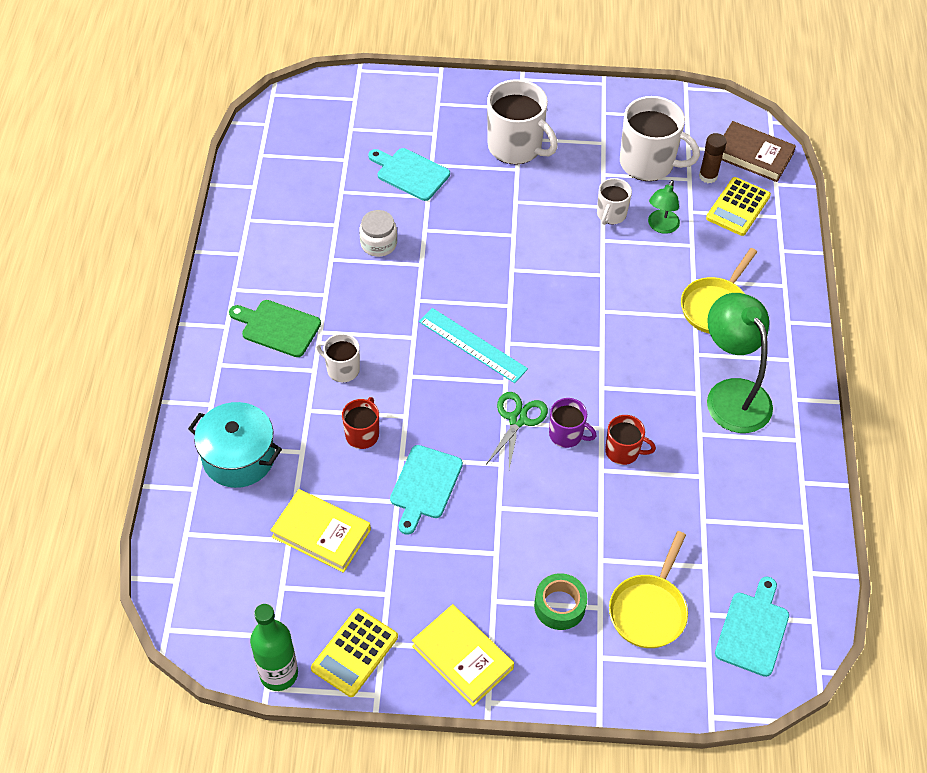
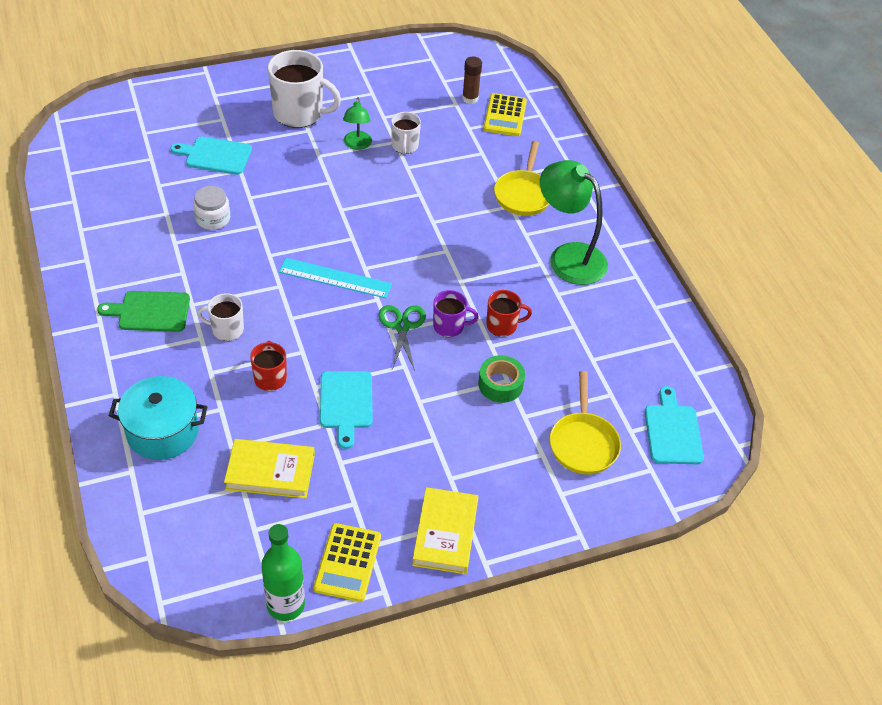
camera: 25 degrees left, 5 degrees down
(462, 657) = (445, 533): yellow book -> yellow book turned 75 degrees clockwise
(559, 606) = (508, 464): green tape -> green tape (500, 384)
(648, 163) = (417, 100): white mug -> none
(661, 227) = (450, 145): green lamp -> green lamp (357, 145)
(753, 155) = (498, 74): brown book -> none

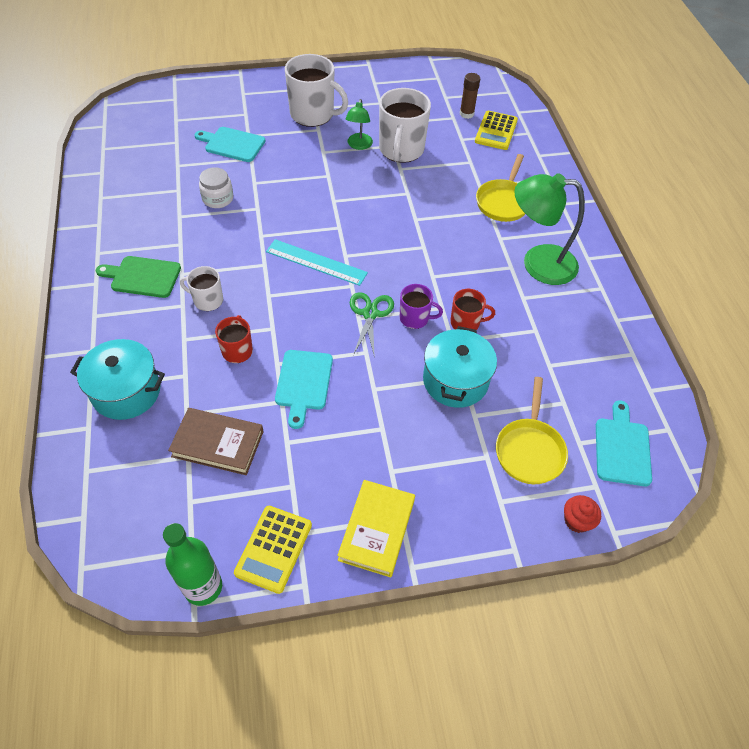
camera: 10 degrees right, 5 degrees up
(270, 472) = (218, 444): yellow book -> brown book
(405, 146) = (401, 150): white mug -> white mug, size x1.86
(500, 384) = (455, 380): green tape -> turquoise pot
(568, 257) = (538, 263): green lamp -> green lamp turned 45 degrees counterclockwise
(636, 503) = (577, 520): none -> red cupcake

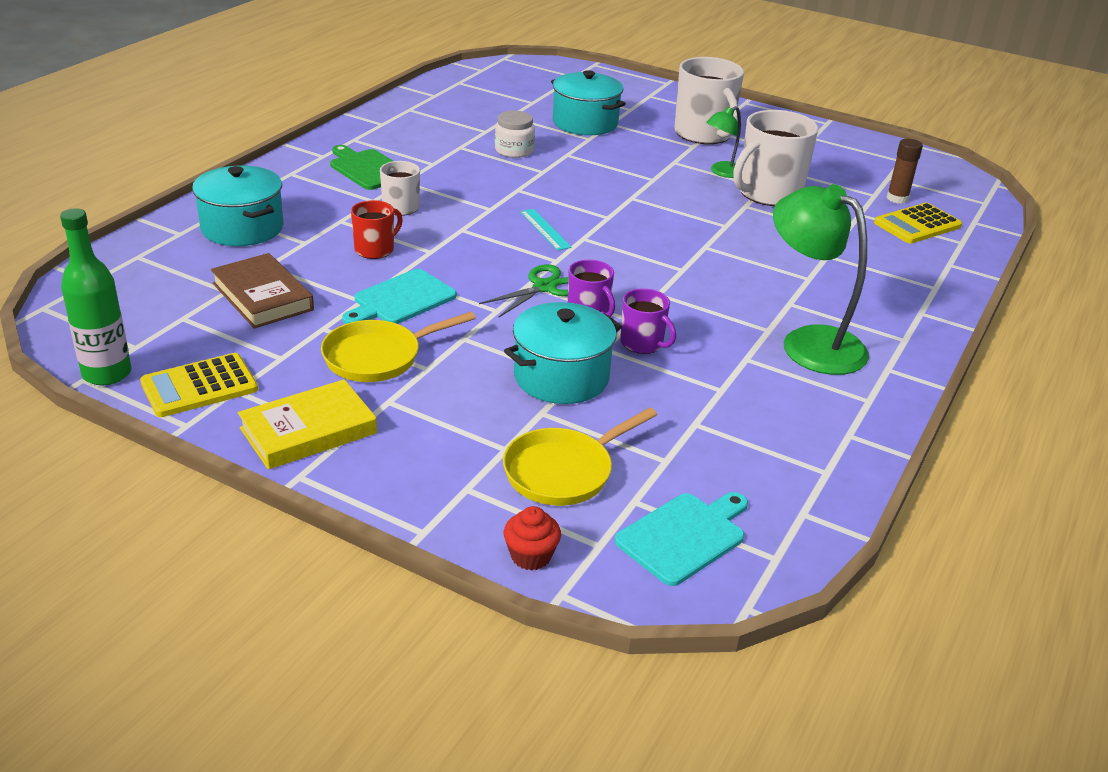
camera: 40 degrees right, 20 degrees down
(232, 144) = (585, 123): turquoise cutting board -> turquoise pot
(316, 262) = (545, 229): turquoise ruler -> turquoise ruler, size x0.62
(466, 323) = (642, 343): red mug -> purple mug
(503, 202) = (839, 279): yellow pan -> yellow pan (378, 357)

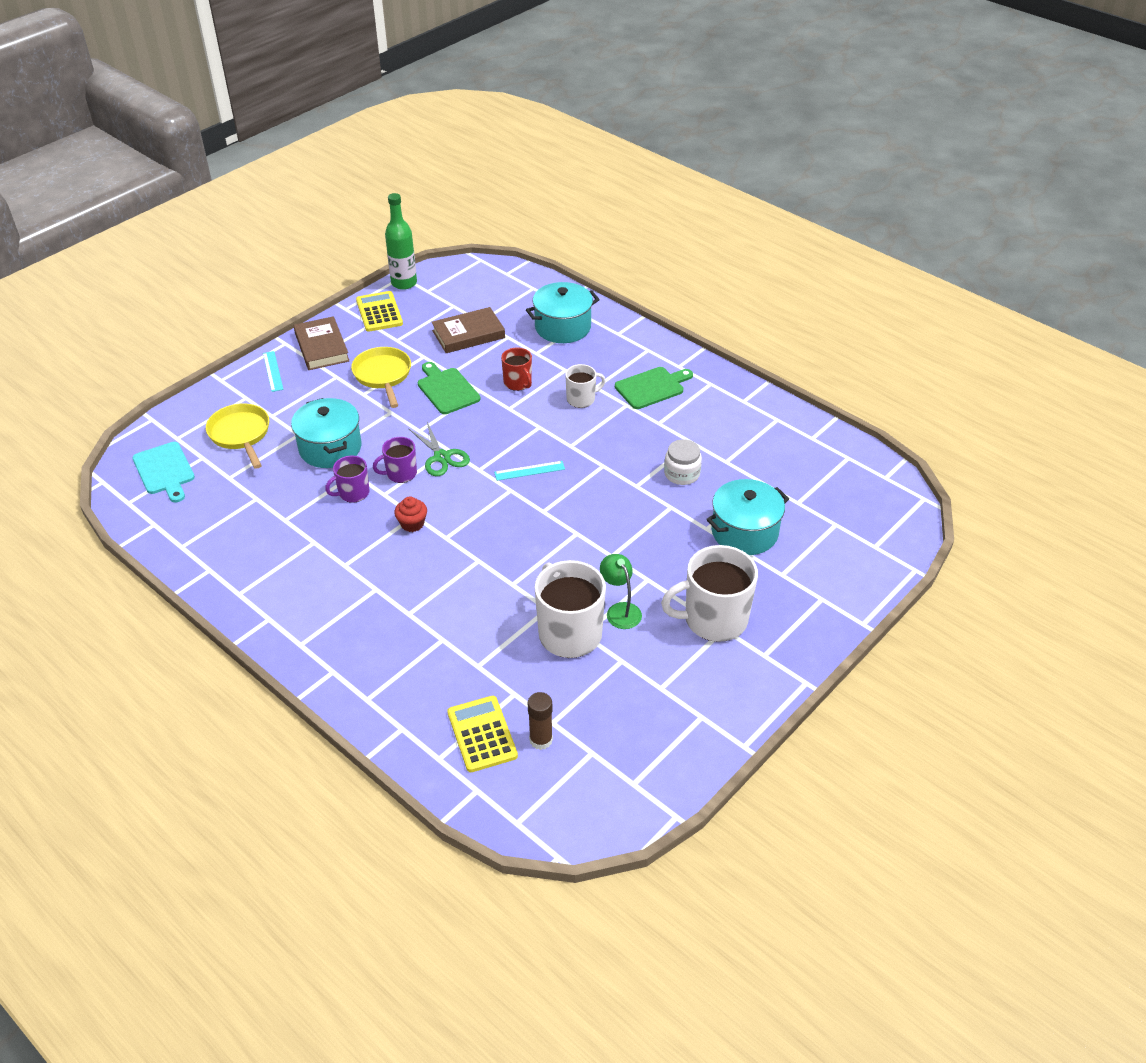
camera: 105 degrees right, 10 degrees up
(308, 431) = (322, 347): yellow book -> brown book
(386, 473) = (273, 371): none -> turquoise ruler
(401, 299) = (447, 389): turquoise cutting board -> green cutting board
(531, 556) = (183, 413): red cupcake -> red cupcake (412, 524)
(809, 342) = (319, 583): green lamp -> none

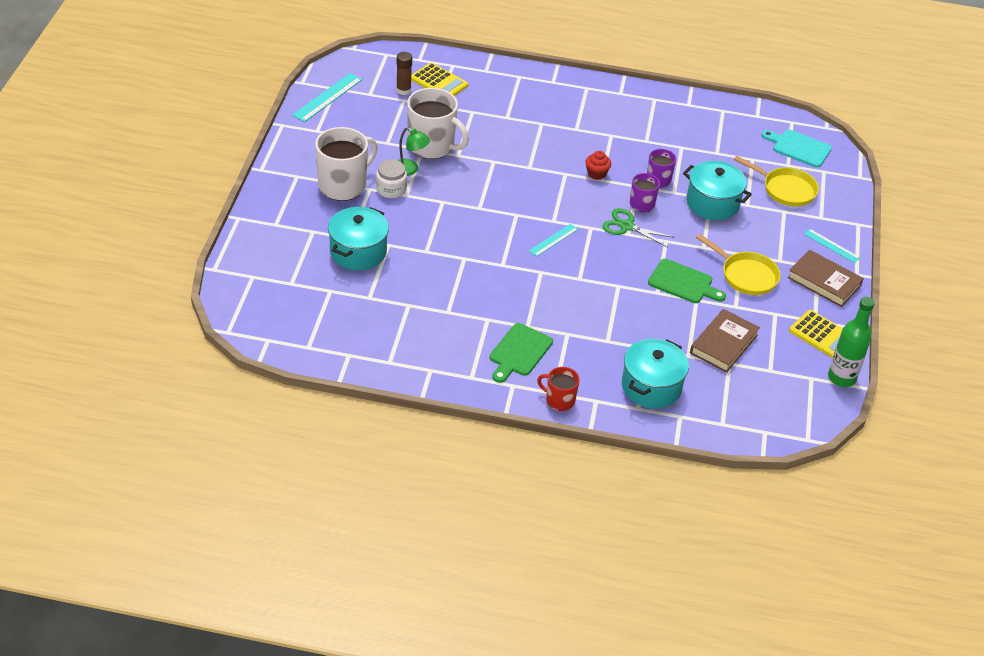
camera: 145 degrees right, 0 degrees up
(518, 383) = (634, 311): red mug -> red mug (559, 400)
(581, 399) = (568, 317): white mug -> none
(655, 771) = (327, 97): none -> turquoise ruler
(682, 474) = (436, 280): white jar -> white jar (391, 189)

